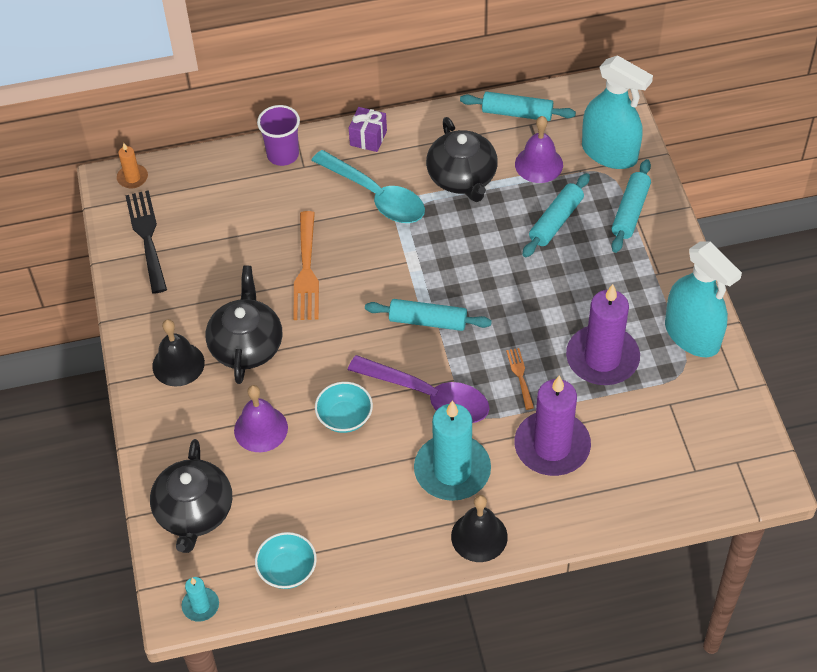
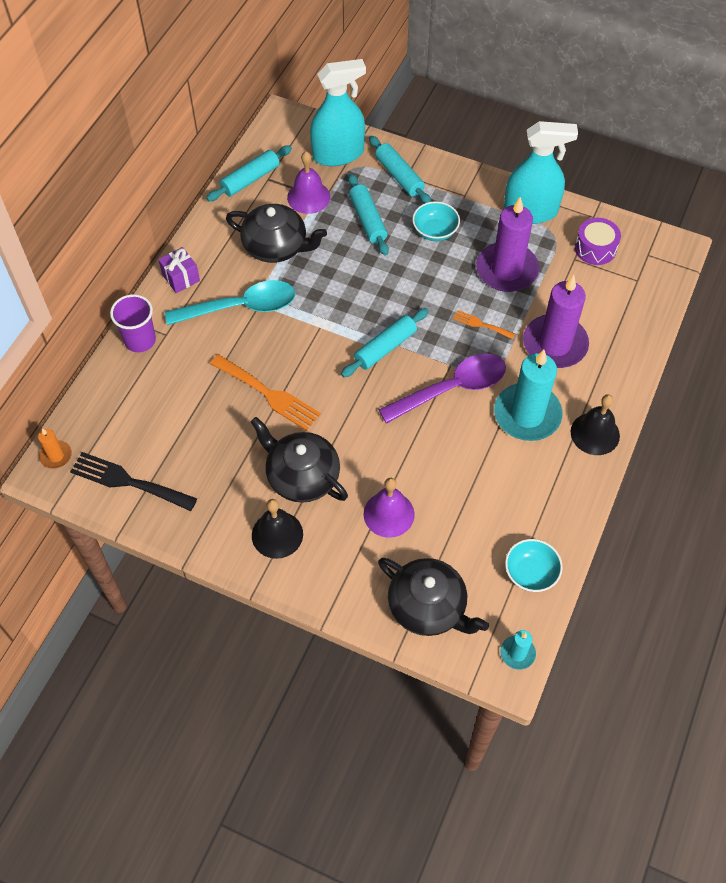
camera: 55 degrees left, 5 degrees up
(344, 417) = (425, 452): turquoise bowl -> turquoise bowl (435, 231)
(700, 413) = (595, 248): none -> purple drum

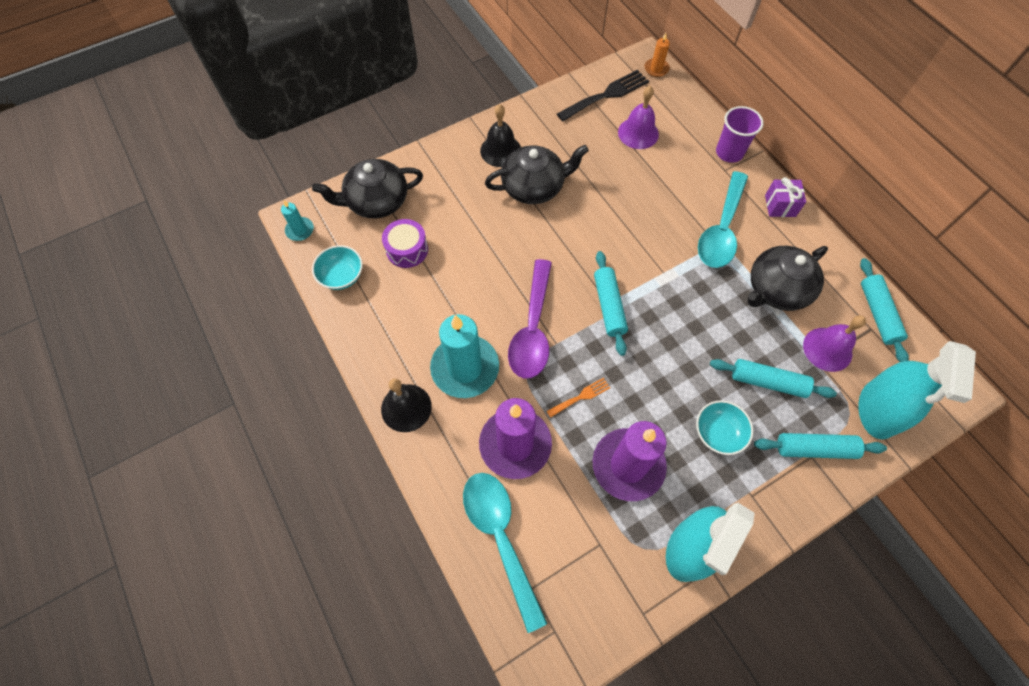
camera: 125 degrees right, 5 degrees up
(268, 394) = (621, 204): orange fork -> none
(389, 514) = (461, 220): purple bell -> purple bell (638, 133)
(595, 248) = (599, 578): purple drum -> purple drum (407, 250)
(624, 314) = (500, 538): none -> turquoise spoon

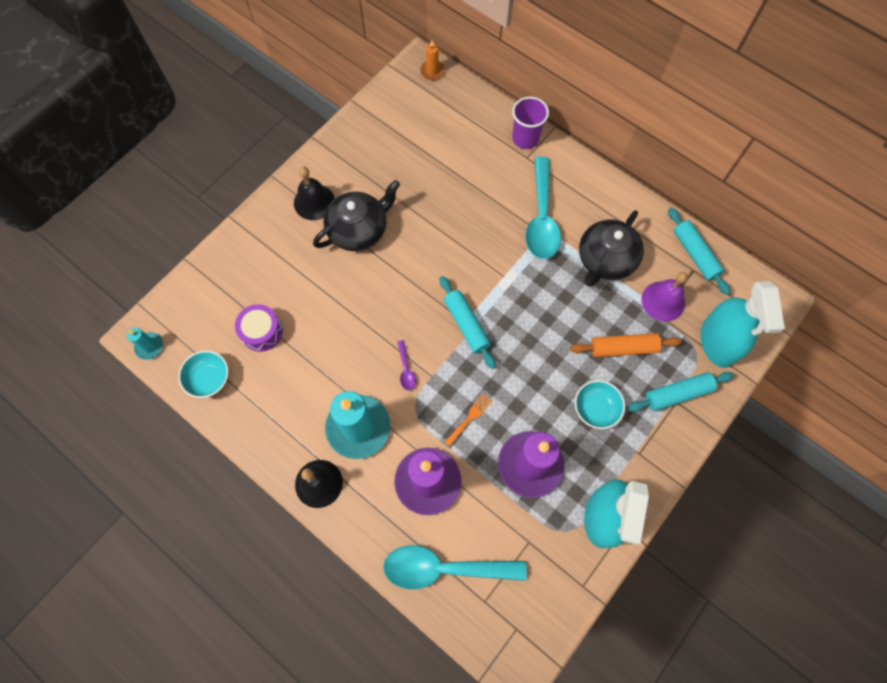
camera: 20 degrees left, 5 degrees up
(376, 201) = (213, 292): black teapot -> none
(500, 538) = (444, 568): turquoise spoon -> turquoise spoon turned 45 degrees counterclockwise
(532, 329) = (406, 369): purple spoon -> purple spoon, size x0.42
(606, 95) = (394, 113): black fork -> none
(638, 133) = (437, 144): purple bell -> none
(768, 382) = (623, 348): turquoise rolling pin -> orange rolling pin
(780, 206) = (585, 178): purple gift -> none

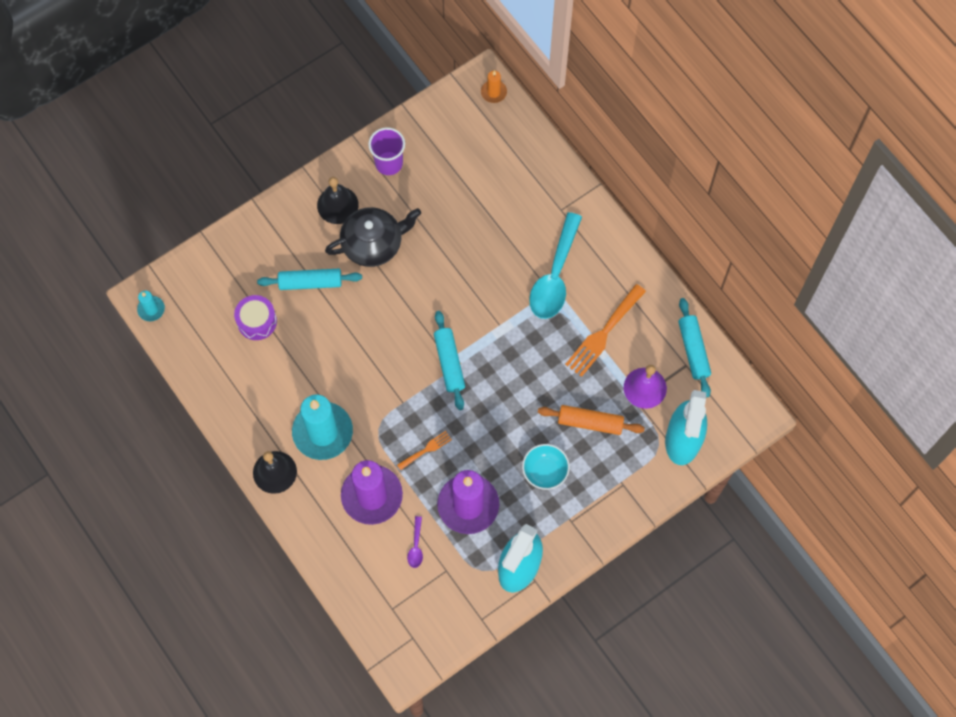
camera: 15 degrees right, 0 degrees up
(209, 379) = (199, 353): turquoise bowl -> none
(406, 369) = (380, 390): purple spoon -> purple spoon (416, 546)
(444, 568) = (365, 572): turquoise spoon -> none
(525, 138) = (566, 189): purple cup -> purple cup (389, 163)
(605, 260) = (603, 333): black teapot -> orange fork
(677, 394) = (626, 478): turquoise rolling pin -> turquoise rolling pin (310, 282)

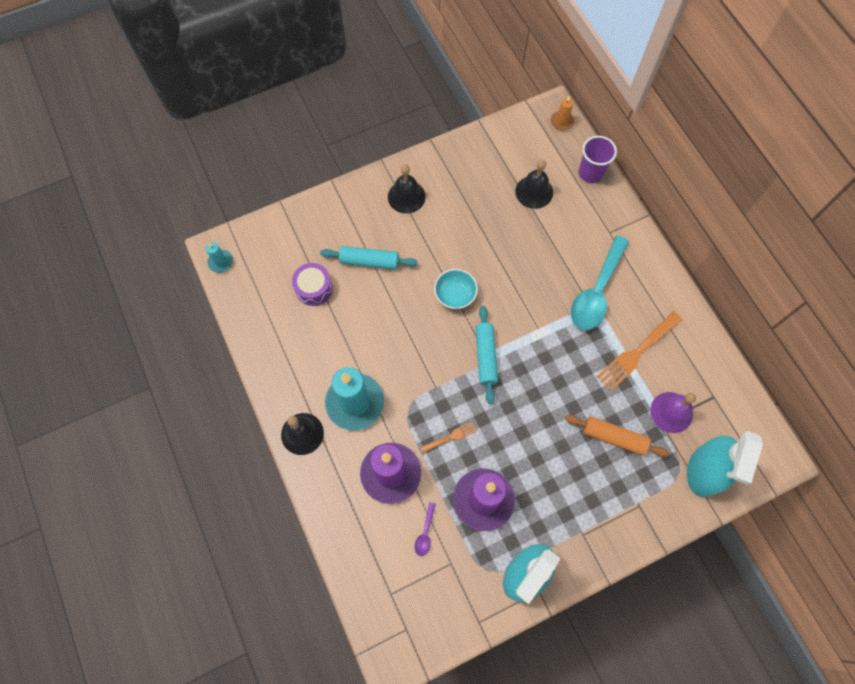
camera: 10 degrees right, 0 degrees up
(373, 244) = (433, 236): black teapot -> none
(389, 163) = (458, 168): purple cup -> purple cup (590, 173)
(474, 177) = (534, 192): none -> black bell
(545, 471) = (563, 478): turquoise bowl -> turquoise bowl (455, 295)
(693, 350) = (722, 383): turquoise rolling pin -> none

